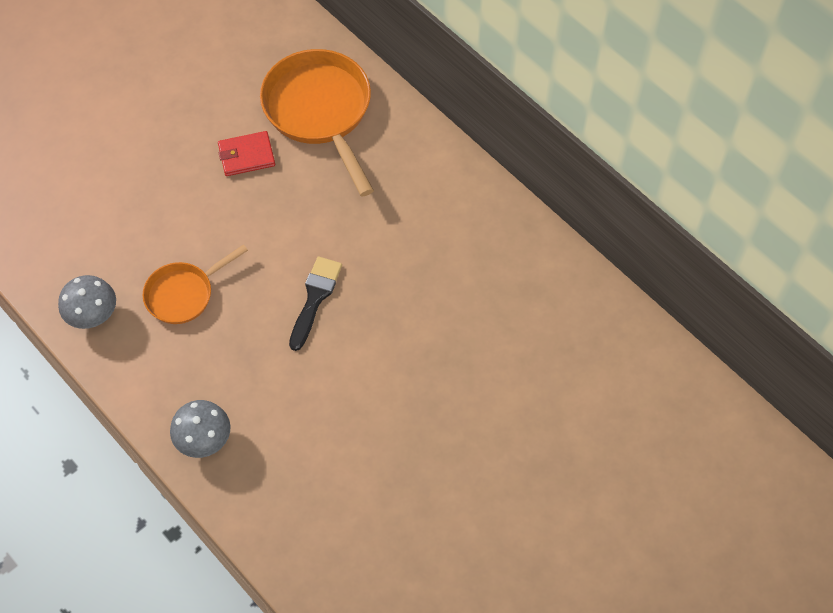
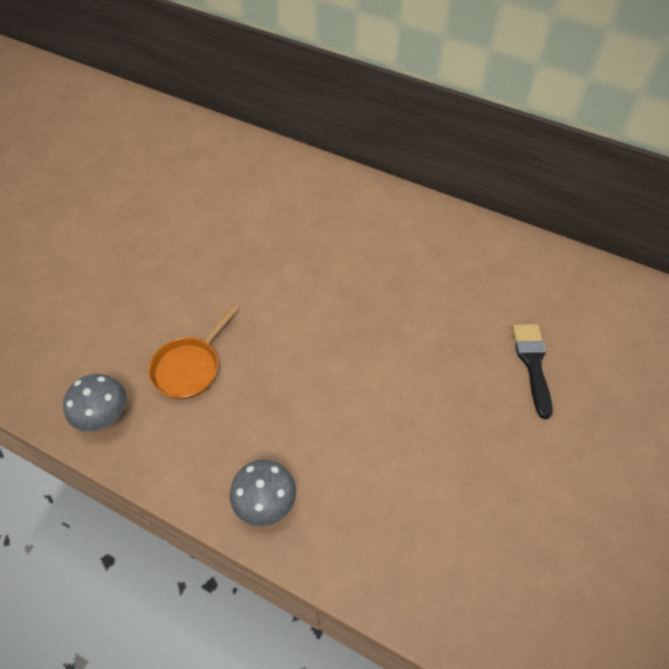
camera: 20 degrees left, 5 degrees down
(246, 156) = (202, 235): red wallet -> none
(315, 298) = (316, 333): black brush -> black brush (532, 363)
(320, 111) = (253, 186): orange pan -> none

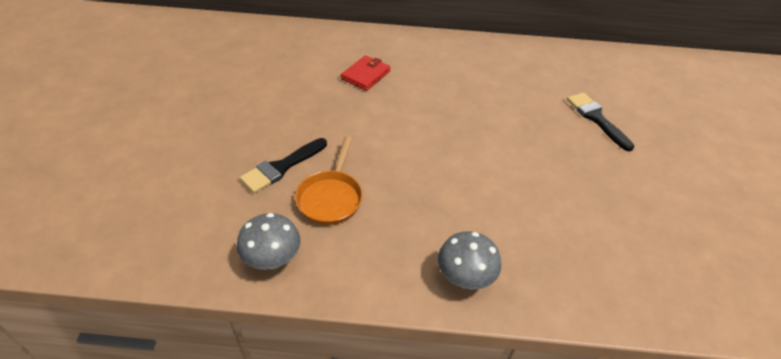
camera: 25 degrees left, 10 degrees down
(162, 317) = (281, 167): none -> black brush
(303, 229) = (366, 75): none -> red wallet

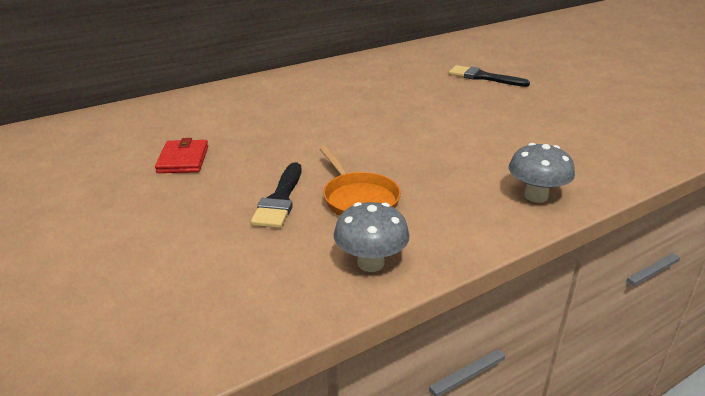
camera: 35 degrees left, 15 degrees down
(366, 75) = (267, 113): red wallet -> red wallet (183, 160)

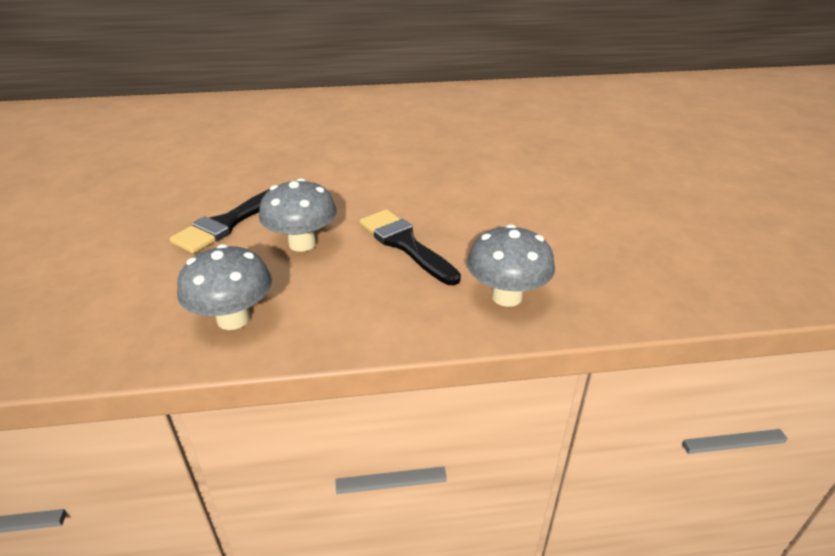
camera: 25 degrees right, 5 degrees up
(183, 160) = (191, 160): red wallet -> none
(358, 199) = (302, 243): orange pan -> grey mushroom
(483, 77) = (603, 134): black brush -> black brush (405, 244)

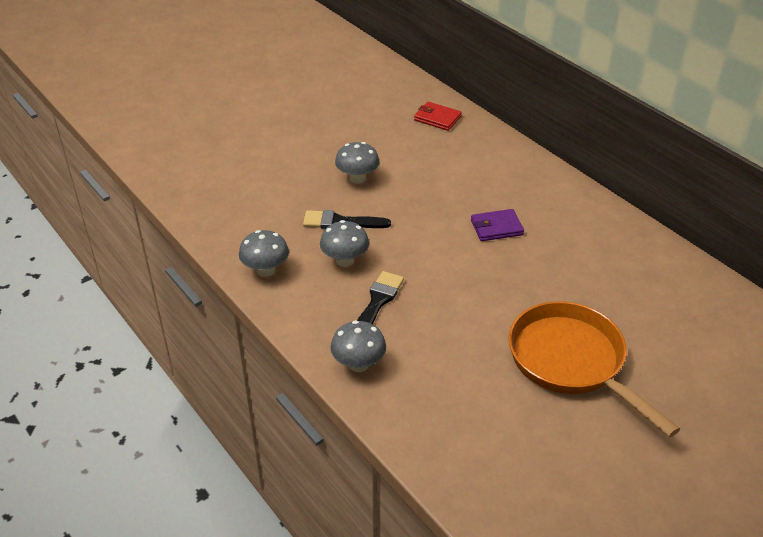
camera: 60 degrees right, 5 degrees up
(159, 114) = (437, 118): none -> red wallet
(169, 187) = (357, 178): none -> grey mushroom
(369, 140) = (496, 227): none -> purple wallet
(596, 166) = (571, 362): none -> orange pan

